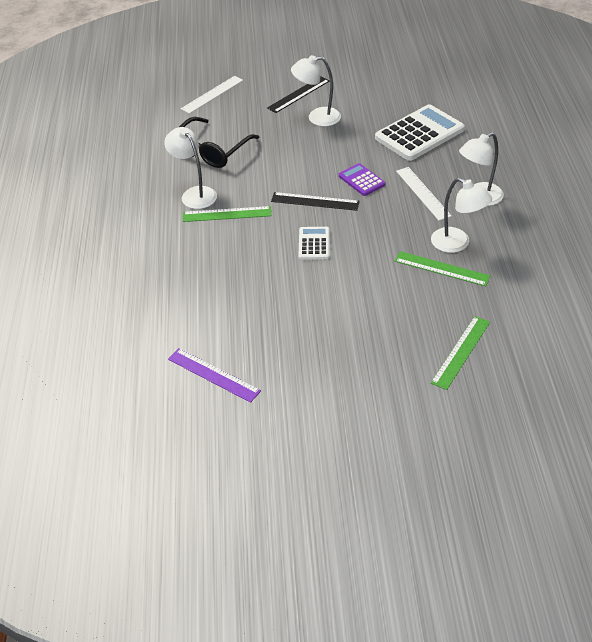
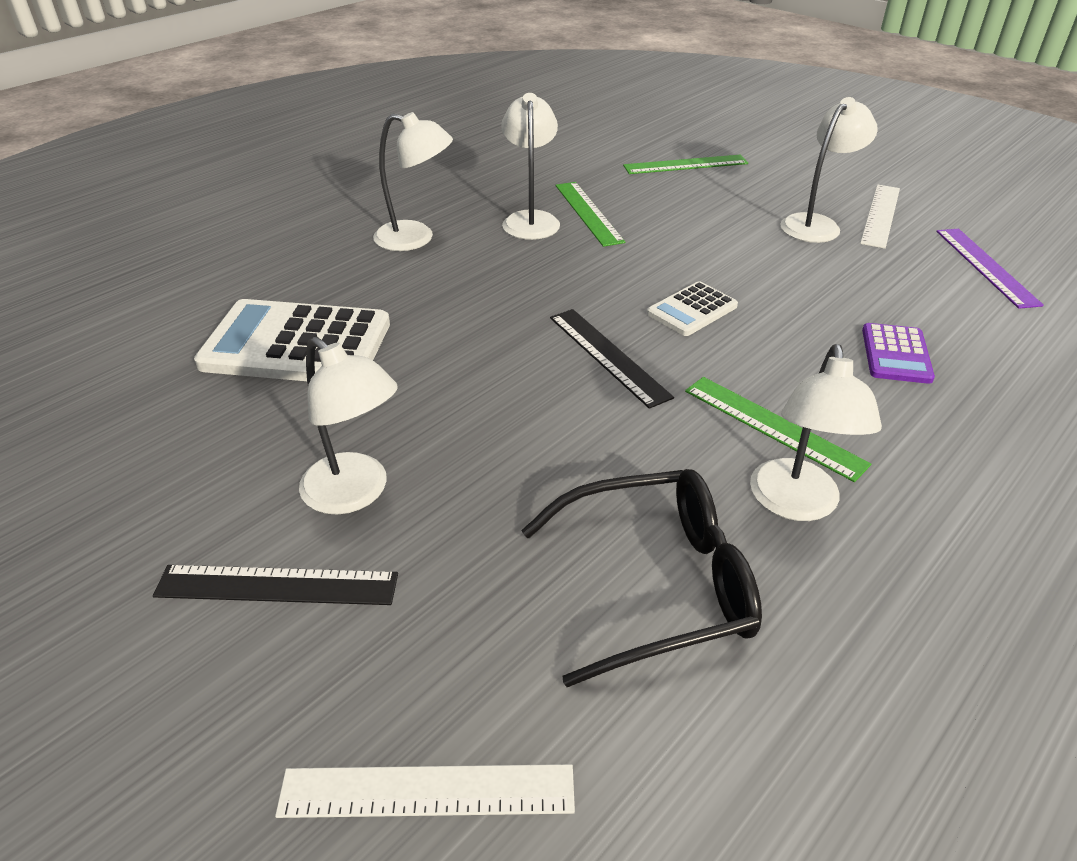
camera: 135 degrees left, 5 degrees down
(327, 347) = (816, 224): none -> white lamp
(361, 180) = (497, 340): purple calculator -> purple calculator (896, 354)
(423, 193) = (459, 278): white ruler -> white ruler (880, 215)

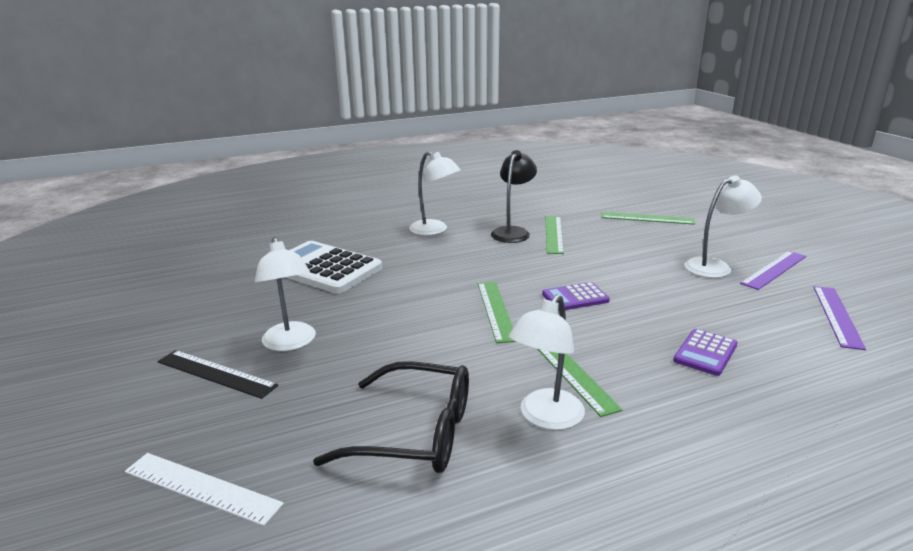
camera: 25 degrees right, 15 degrees down
(530, 220) = (513, 232): white lamp -> black lamp
(608, 356) = (496, 310): black ruler -> green ruler
(692, 310) = (575, 297): white calculator -> purple calculator
(880, 215) = (774, 270): white ruler -> purple ruler

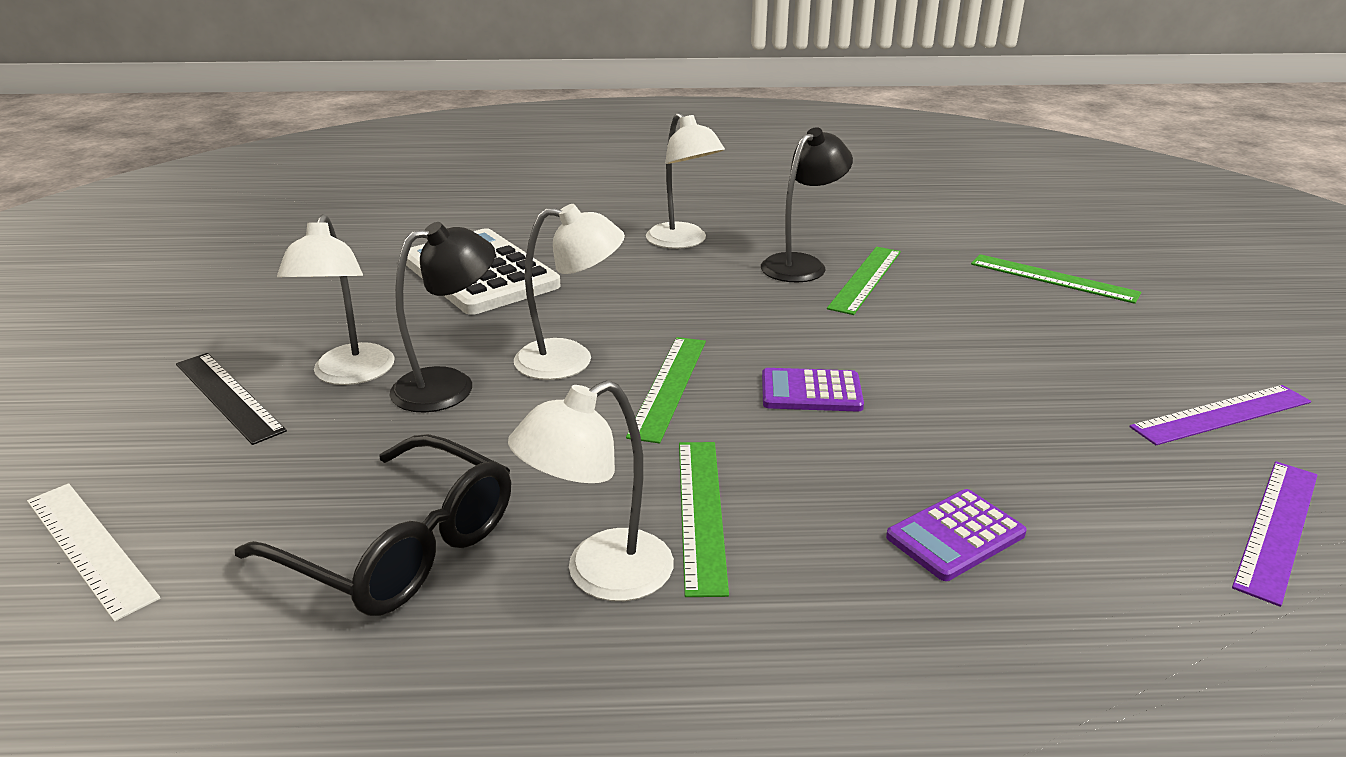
camera: 20 degrees right, 5 degrees up
(363, 336) = (449, 385): none -> black lamp
(715, 266) = (1108, 387): white lamp -> white lamp (570, 360)

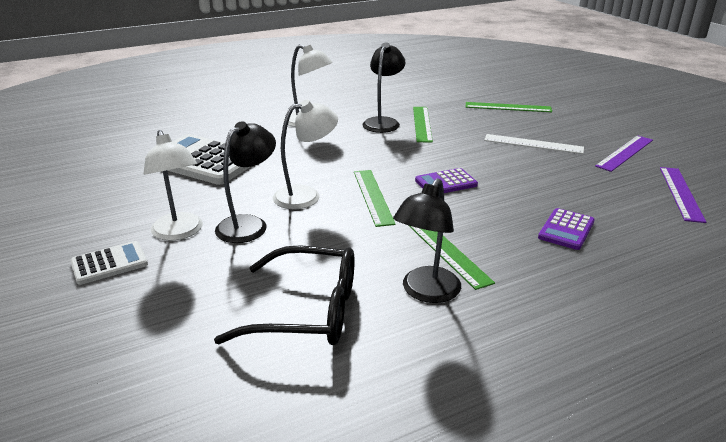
camera: 25 degrees left, 0 degrees up
(90, 547) = (109, 368): white ruler -> white ruler (533, 144)
(228, 396) = (109, 263): black ruler -> white calculator
(600, 575) = (426, 292): white lamp -> black lamp

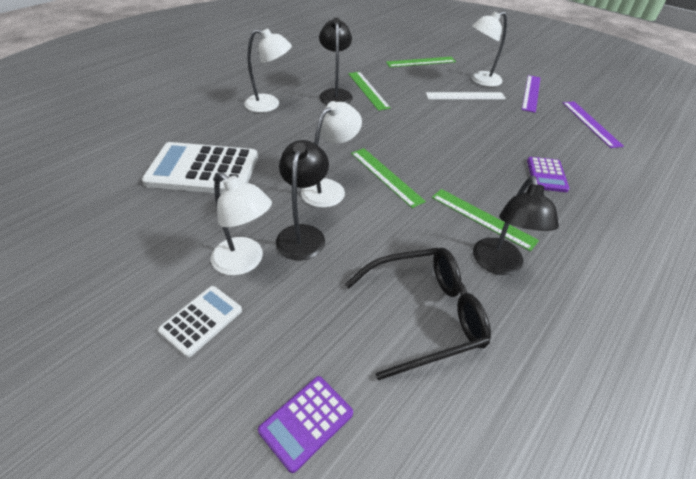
camera: 25 degrees left, 15 degrees up
(446, 183) = (431, 149): purple calculator -> purple calculator (306, 422)
(567, 133) = (480, 81): none -> white lamp

